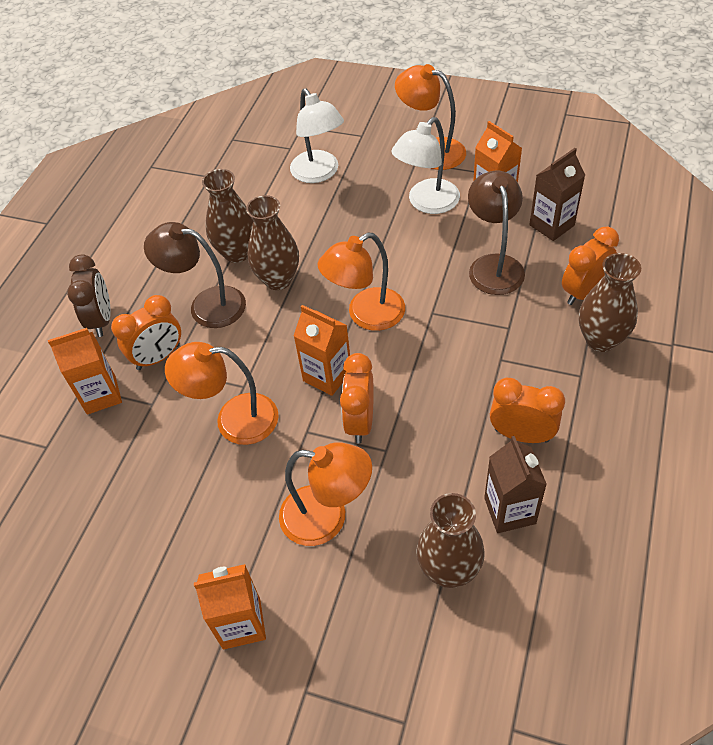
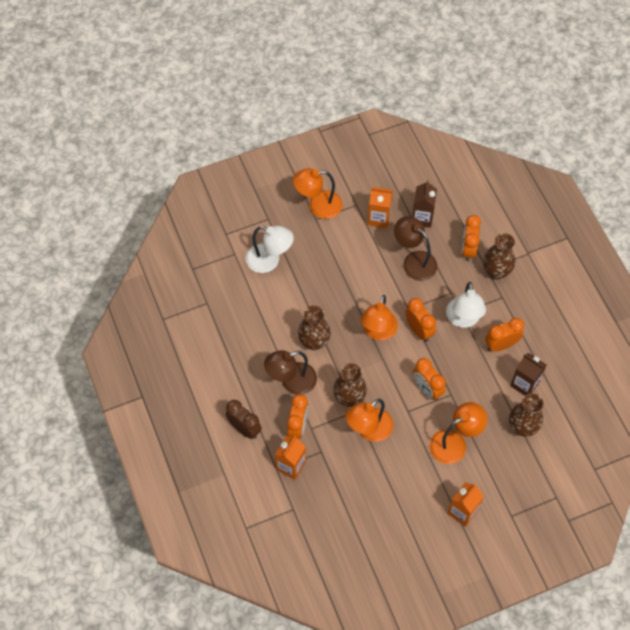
camera: 45 degrees left, 10 degrees up
(237, 253) = (275, 341): brown vase -> brown vase (349, 398)
(327, 376) = (390, 377): orange carton -> none
(421, 345) = (419, 330): none -> orange clock
(427, 203) = (347, 243): white lamp -> white lamp (463, 319)

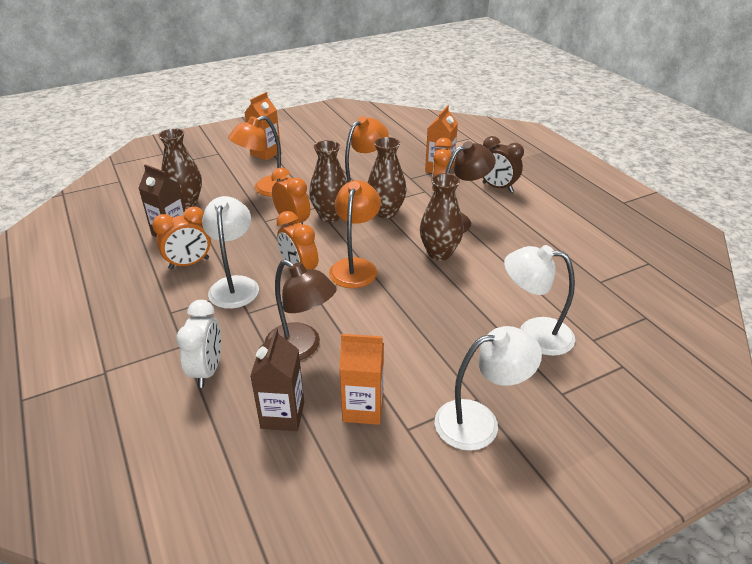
camera: 175 degrees right, 25 degrees down
(318, 206) = (479, 421): orange lamp -> white lamp
(468, 249) = (207, 370): orange clock -> white clock
(496, 271) = (169, 342): brown vase -> brown vase (330, 216)

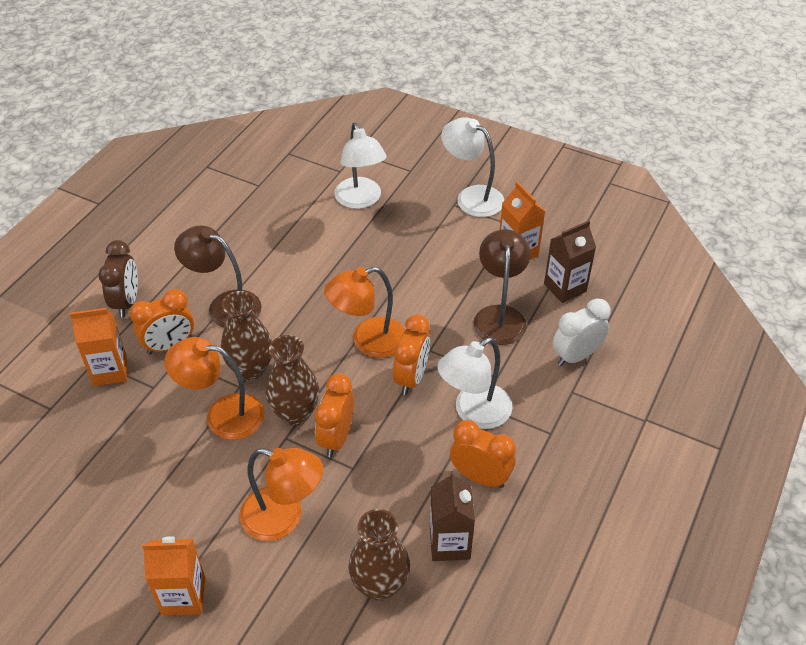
camera: 125 degrees left, 10 degrees up
(439, 253) = (296, 294): brown vase -> none

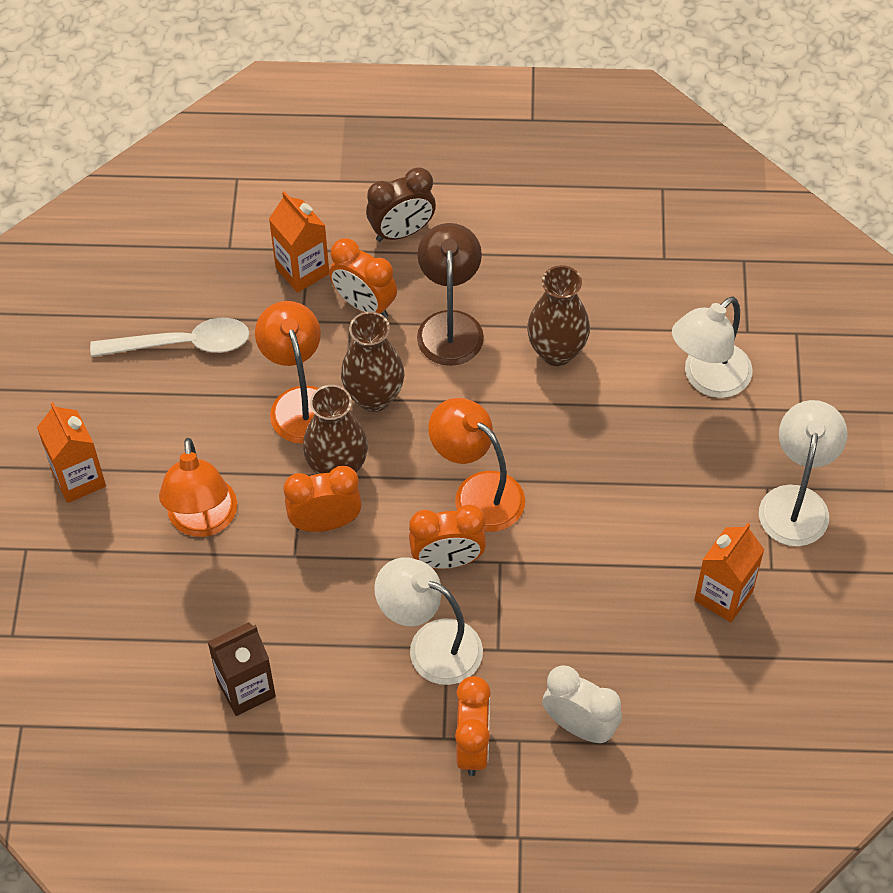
camera: 65 degrees right, 10 degrees up
(112, 472) = (182, 344): none -> white spoon
(380, 585) = (167, 643): brown vase -> brown vase (556, 352)
(480, 477) = (345, 686): orange clock -> orange clock (472, 747)
(499, 316) = (597, 616): brown lamp -> none
(565, 288) = (691, 674): brown carton -> none

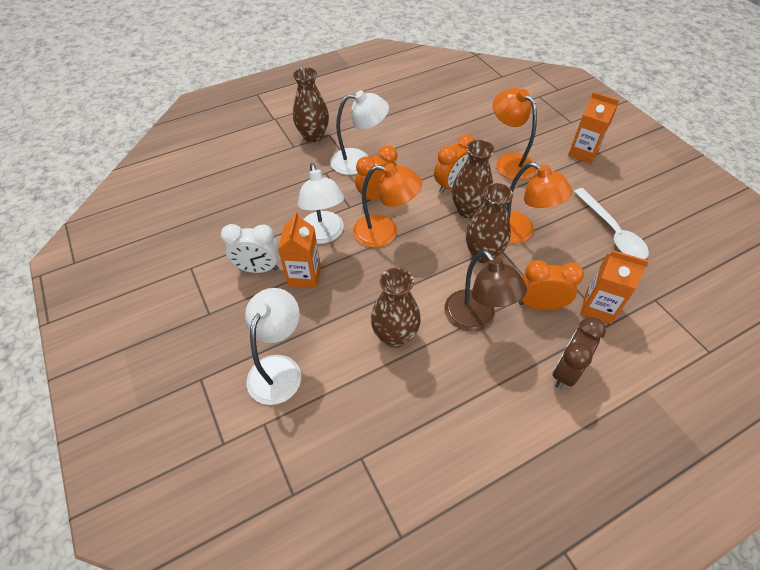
camera: 150 degrees right, 5 degrees down
(182, 344) = (611, 231): white spoon -> white spoon turned 75 degrees counterclockwise
(246, 689) = (427, 117): brown carton -> none
(472, 747) = (313, 136): orange clock -> brown vase
(580, 726) = (267, 161): white clock -> white clock (258, 269)
(723, 596) = (215, 242): orange carton -> orange carton (304, 276)
(796, 502) = (186, 313): white lamp -> white lamp (324, 235)

